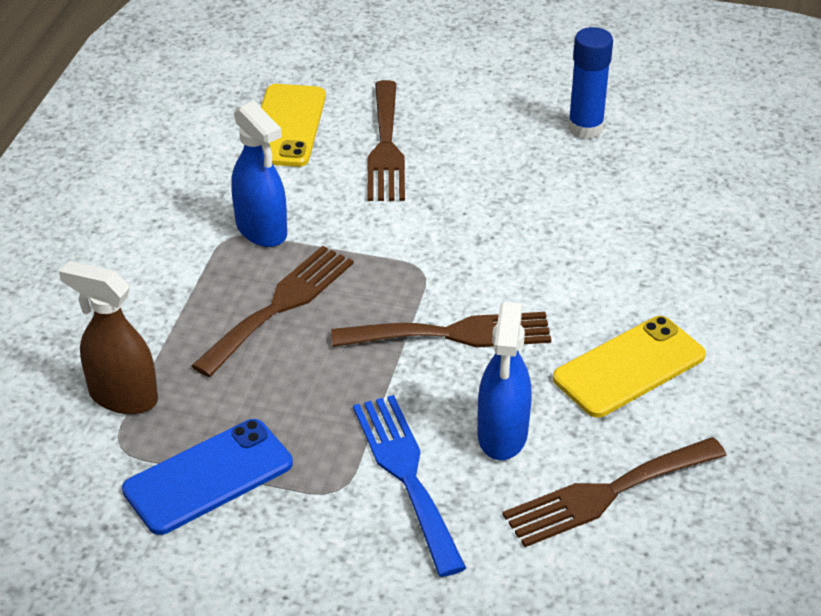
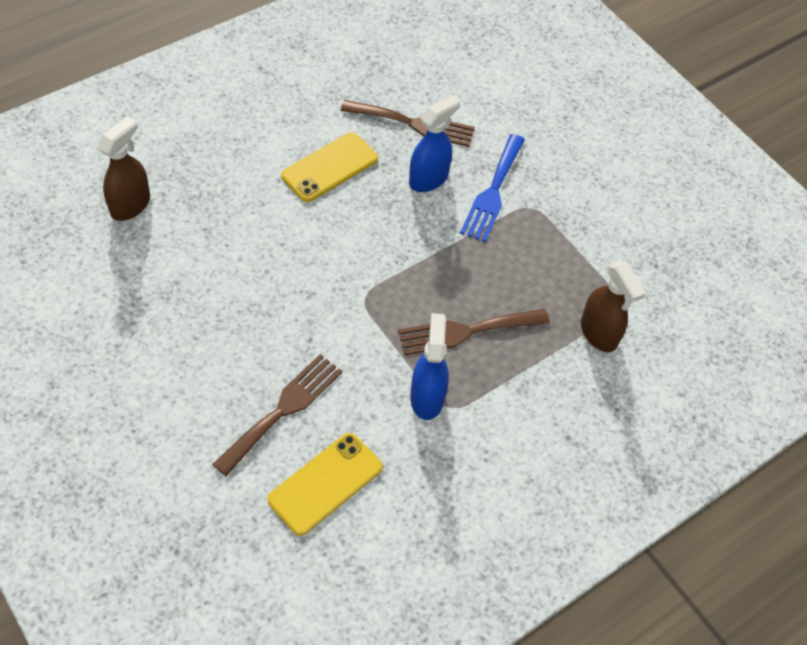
camera: 145 degrees left, 15 degrees up
(208, 477) = (587, 256): blue phone -> none
(452, 334) = (393, 246): brown fork -> none
(585, 128) = (146, 327): blue glue stick -> none
(629, 367) = (329, 167): yellow phone -> yellow phone turned 45 degrees counterclockwise
(757, 199) = (131, 205): none -> brown spray bottle

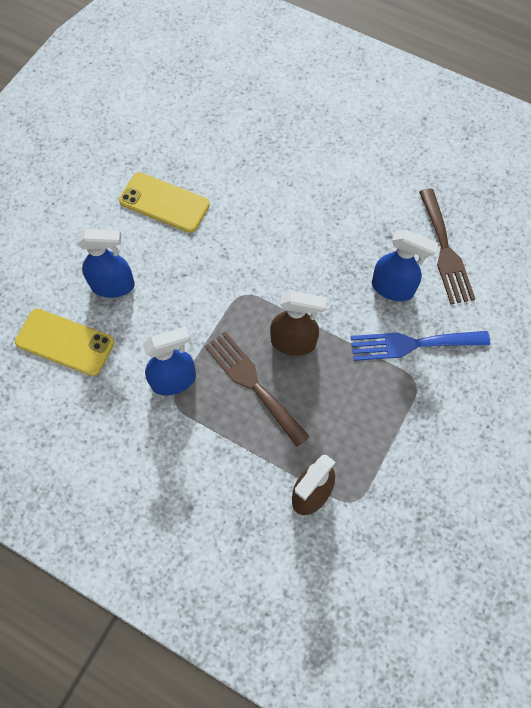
camera: 70 degrees right, 10 degrees up
(131, 205) = (236, 106): brown spray bottle -> brown spray bottle (293, 342)
(283, 410) = (113, 286): brown fork -> blue spray bottle
(329, 167) = (356, 212): yellow phone -> yellow phone (164, 203)

